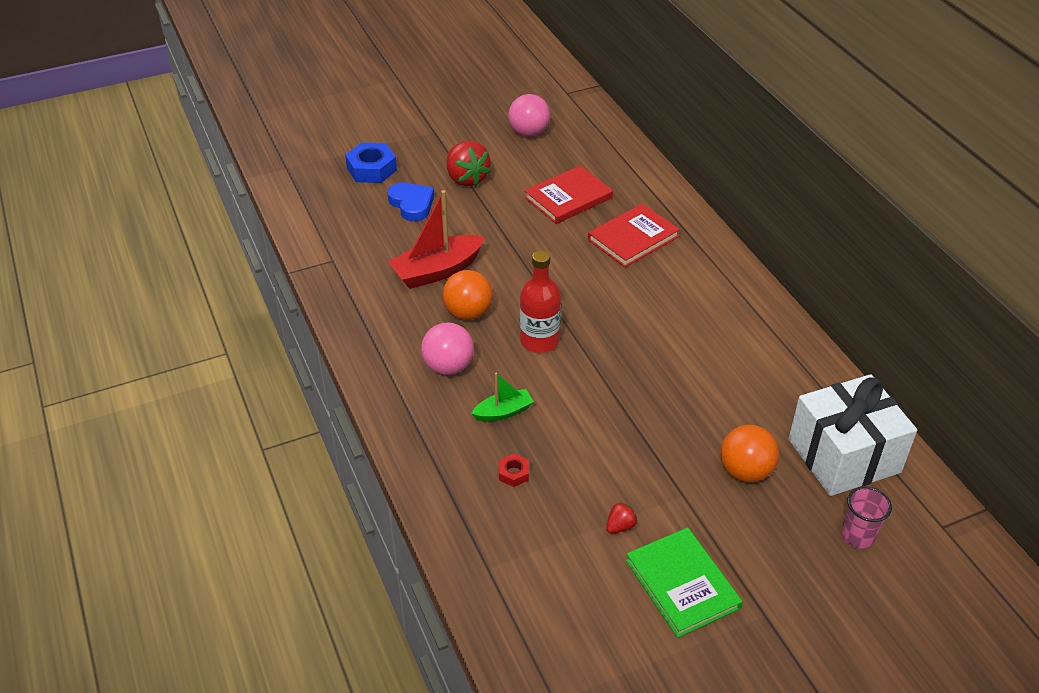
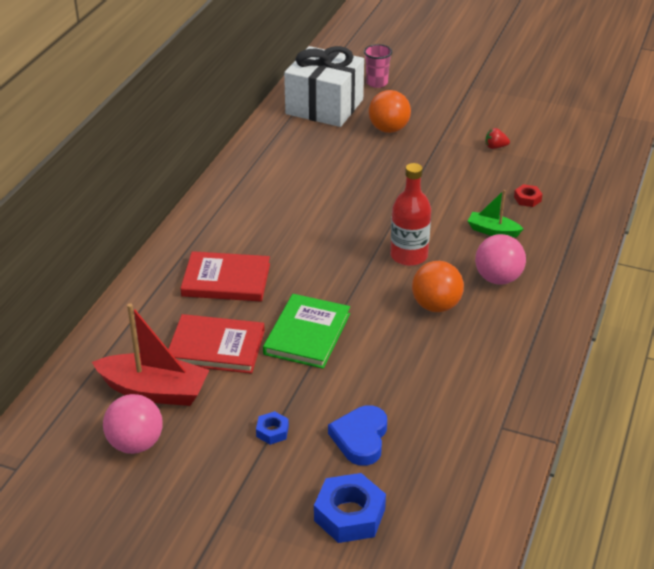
camera: 135 degrees left, 5 degrees down
(437, 271) = (418, 355): red boat -> red boat (154, 391)
(466, 178) = (272, 431): red strawberry -> blue nut
(682, 584) = (495, 114): green book -> green book (307, 334)

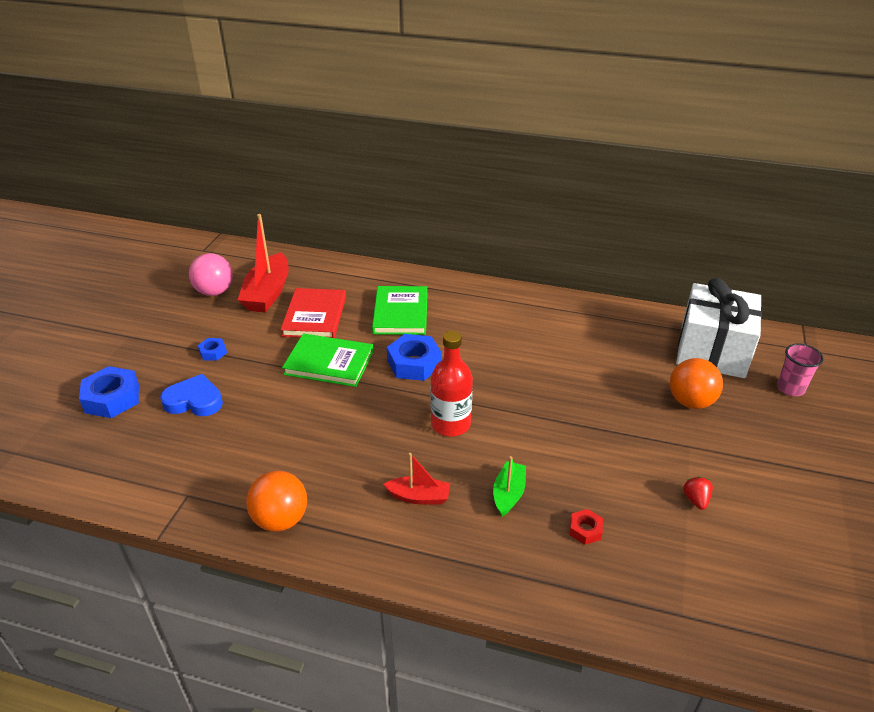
camera: 85 degrees right, 0 degrees up
(226, 280) = (401, 313): red book -> green book
(317, 274) = (414, 363): none -> blue nut
(436, 306) = (370, 446): orange ball -> orange ball (280, 519)
(498, 278) = (419, 497): pink ball -> red boat

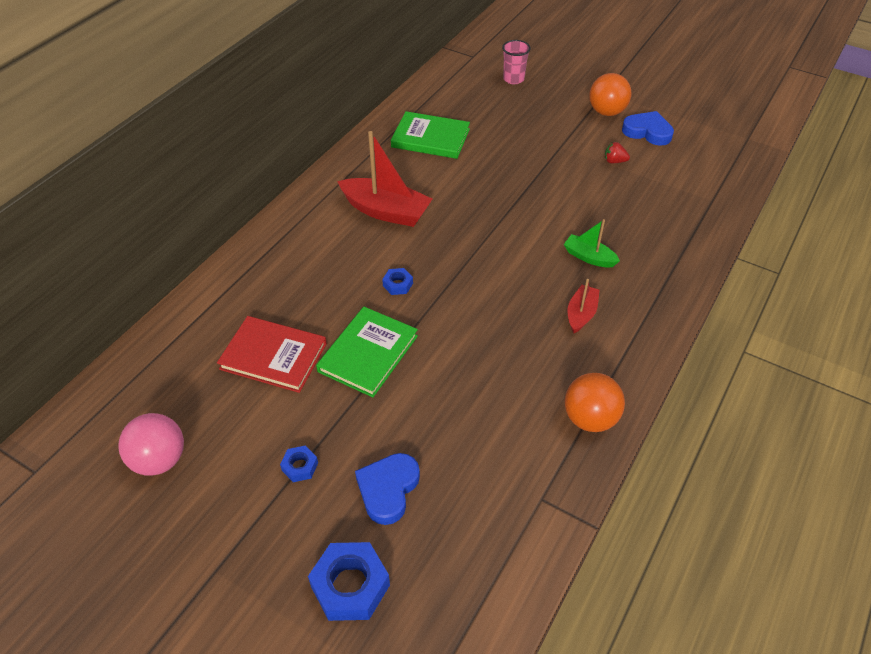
camera: 75 degrees left, 10 degrees up
(268, 293) = (197, 399): red boat -> red boat (386, 211)
(401, 313) = (306, 280): green book -> green book (430, 138)
(414, 363) = (398, 284): blue nut -> blue nut, size x0.51
(450, 424) = (495, 275): red bottle -> none
(585, 530) = (633, 224): red nut -> none
(690, 402) = (512, 130): orange ball -> orange ball (606, 112)
(712, 351) = (455, 99): white gift -> none
(785, 529) = (647, 132): none -> blue heart

